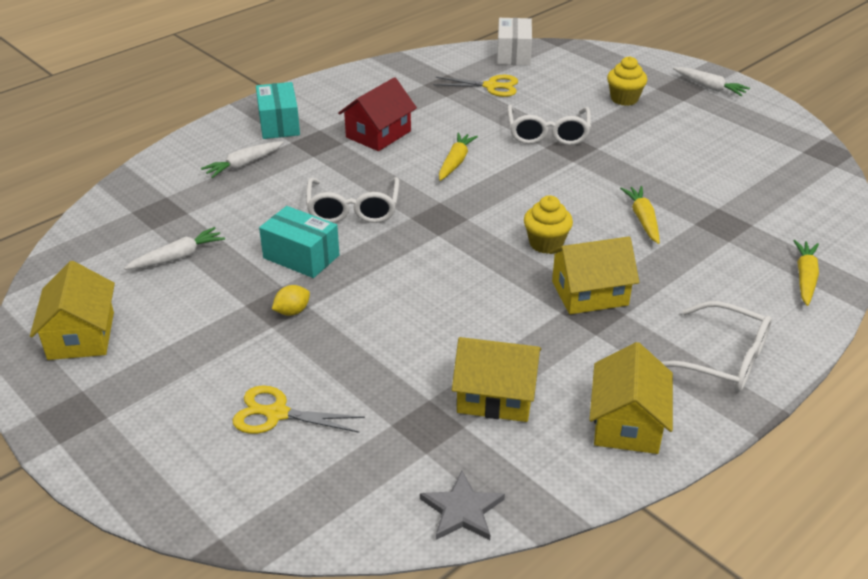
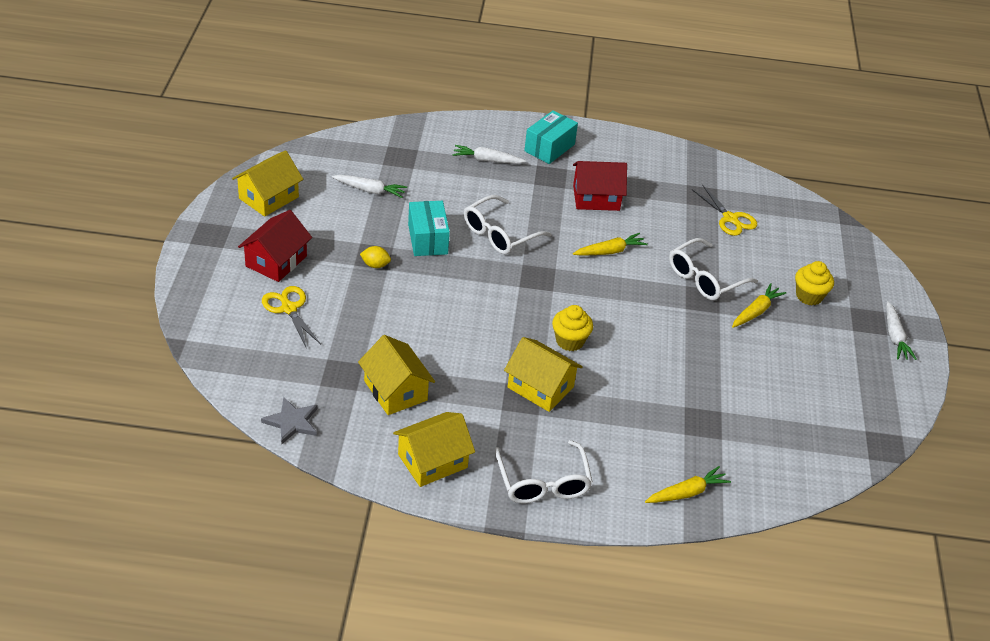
camera: 45 degrees right, 5 degrees up
(188, 384) = (276, 261): none -> red house
(513, 54) = (792, 207): white box -> none
(642, 219) = (656, 377): yellow carrot -> yellow carrot (756, 311)

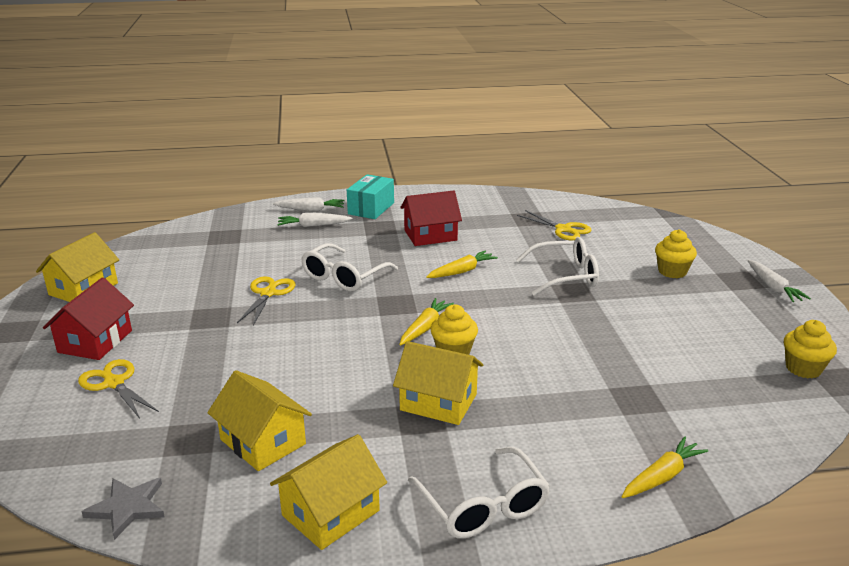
camera: 10 degrees left, 15 degrees down
(370, 190) = (197, 265): white carrot -> white carrot (311, 209)
(375, 265) = (214, 325): yellow lemon -> none
(427, 239) = (268, 293): turquoise box -> yellow scissors
(704, 279) = (565, 276): white glasses -> white glasses turned 135 degrees counterclockwise
(756, 311) = (630, 292): yellow carrot -> yellow carrot (425, 327)
(862, 428) = (803, 368): none -> yellow cupcake

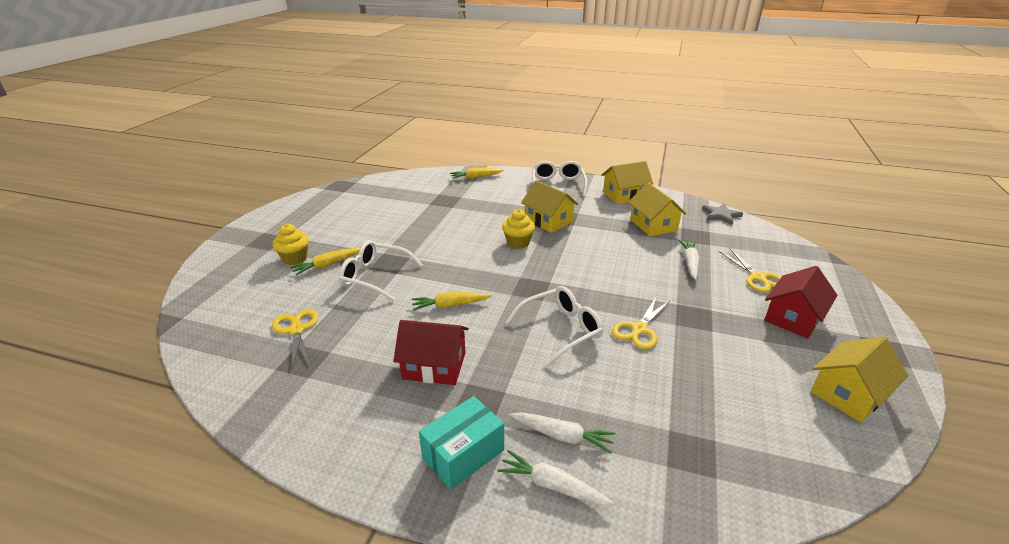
camera: 155 degrees left, 5 degrees up
(425, 327) = (523, 263): yellow carrot -> yellow carrot (327, 265)
(773, 287) = (259, 230): white carrot -> white carrot (690, 263)
(803, 368) = (344, 192): yellow cupcake -> none

